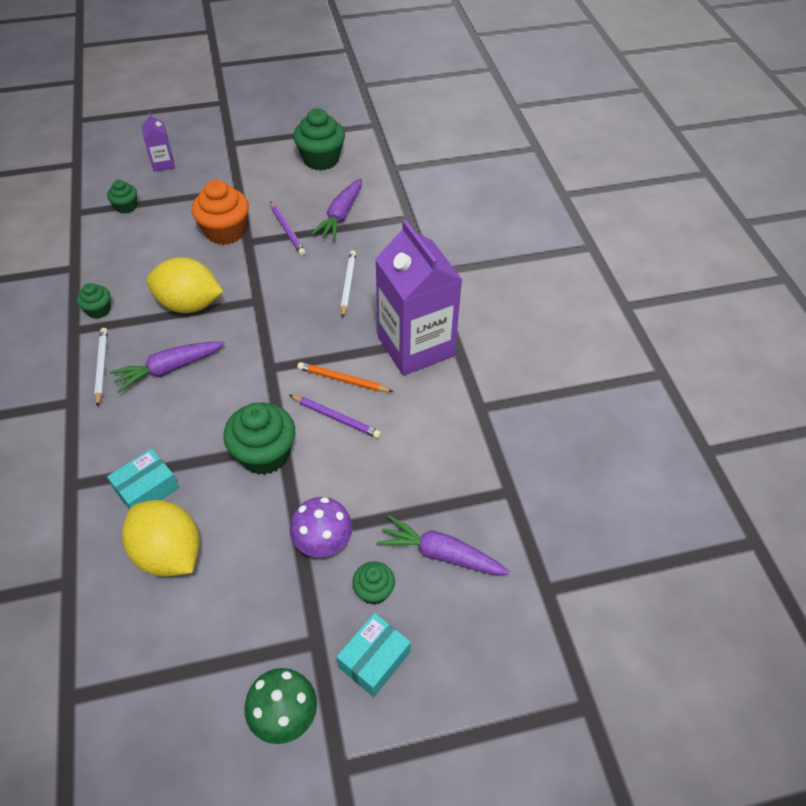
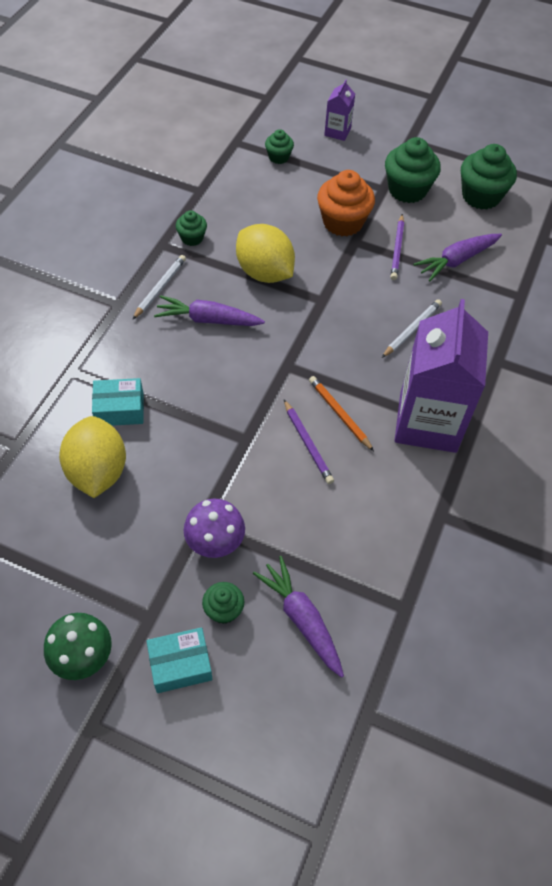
camera: 35 degrees right, 5 degrees up
(264, 454) = (226, 438): green cupcake -> green cupcake (407, 190)

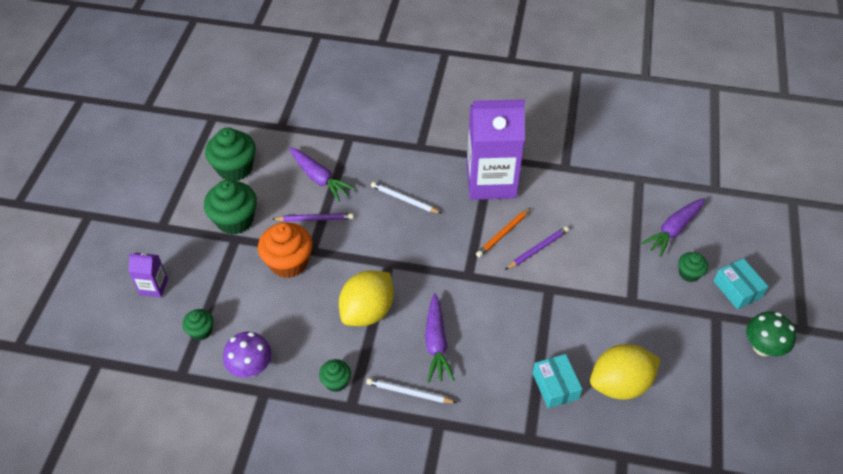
camera: 100 degrees left, 5 degrees down
(215, 542) = (643, 289): purple mushroom -> purple mushroom (251, 367)

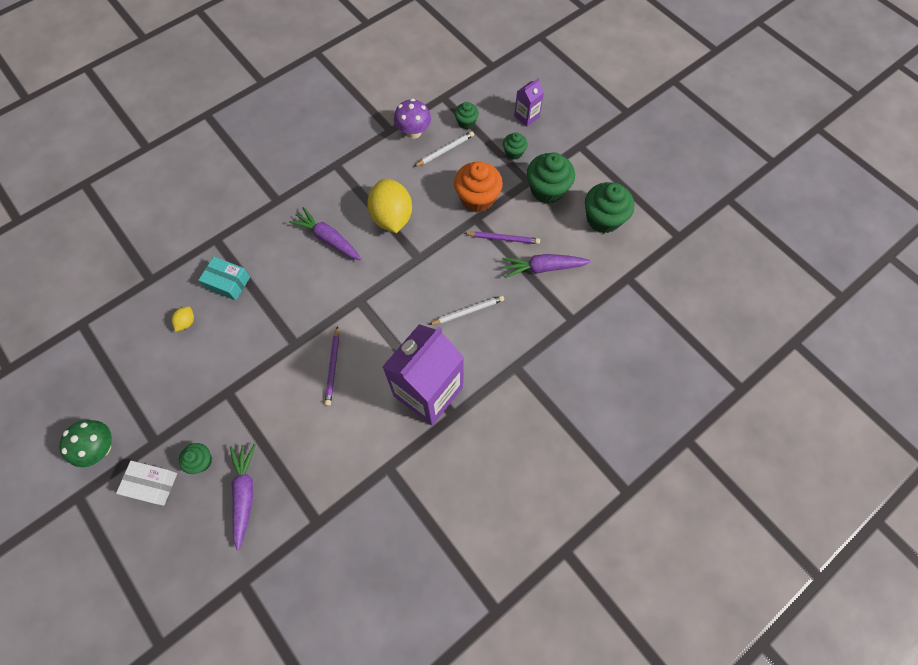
camera: 130 degrees right, 15 degrees up
(315, 219) = (503, 238): purple pencil -> purple pencil turned 120 degrees counterclockwise
(336, 382) = (359, 167): green cupcake -> green cupcake (514, 152)
(409, 392) = (312, 199): white pencil -> white pencil (445, 150)
(503, 234) = (370, 355): orange pencil -> none
(620, 384) = (186, 322): yellow lemon -> yellow lemon, size x0.42
(737, 289) = (152, 484): turquoise box -> white box

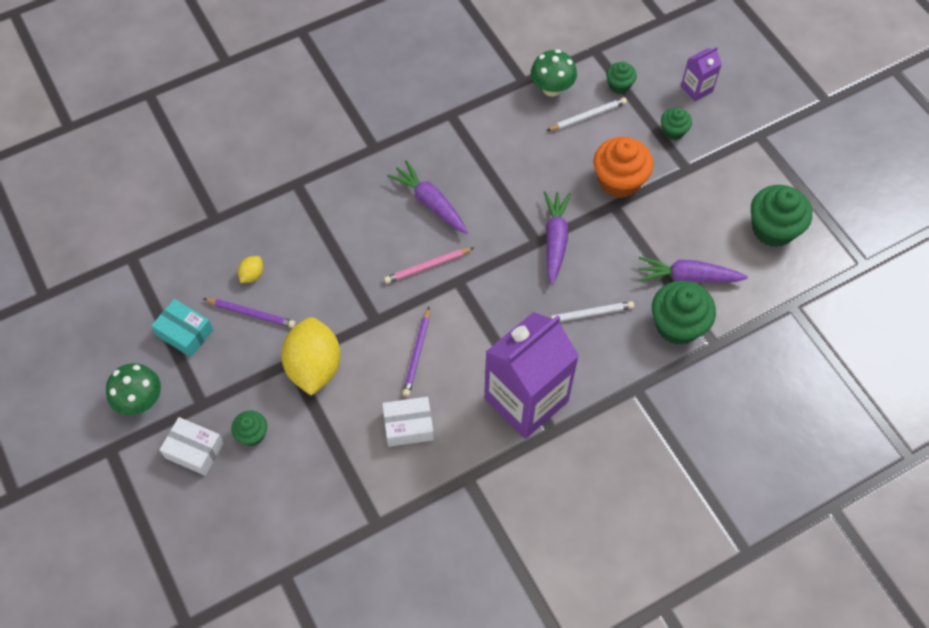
camera: 10 degrees right, 5 degrees down
(228, 282) = (305, 236): turquoise box -> turquoise box (185, 333)
(245, 494) = (298, 478): purple carrot -> purple carrot (555, 240)
(332, 292) = (427, 267): none -> pink pencil
(333, 431) = (408, 426): none -> white box
(392, 217) = (511, 188): yellow lemon -> yellow lemon (314, 367)
(413, 132) = (552, 88): purple mushroom -> green mushroom
(503, 238) = (644, 234): purple pencil -> purple pencil (251, 313)
(547, 190) = (708, 183): green cupcake -> green cupcake (677, 325)

